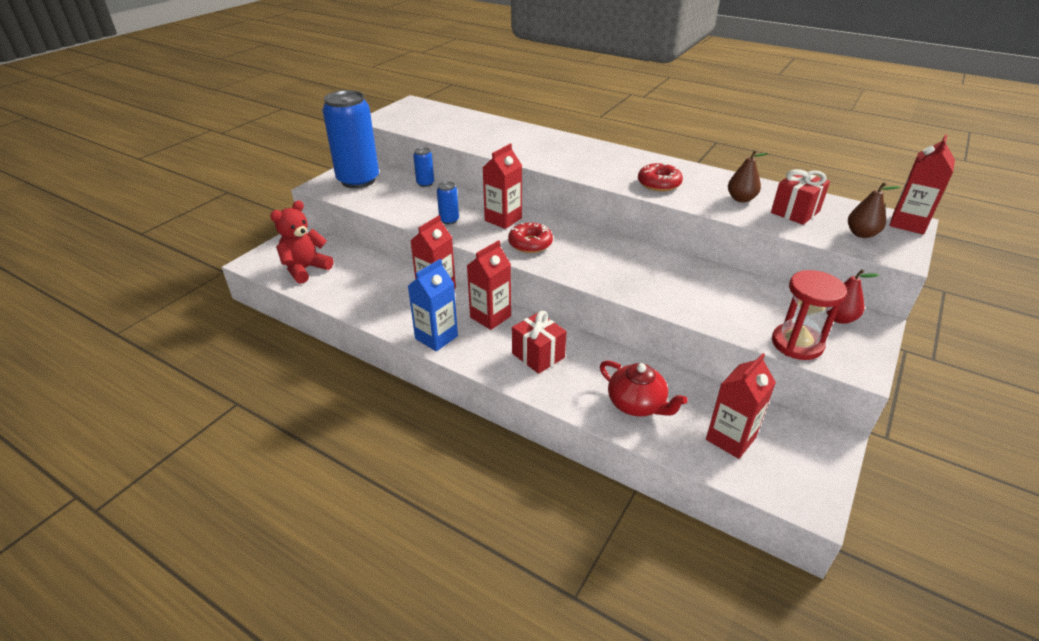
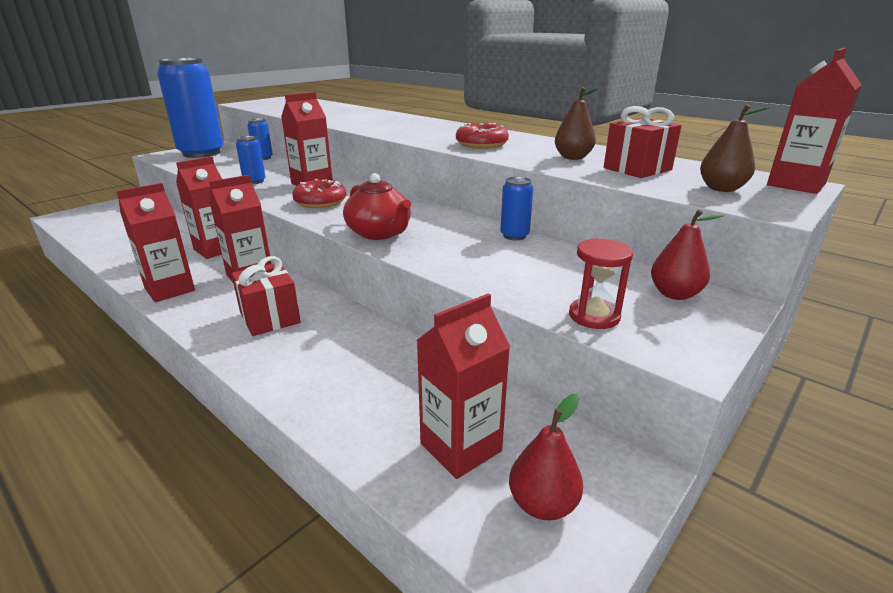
camera: 10 degrees right, 10 degrees down
(305, 269) = (104, 224): red teddy bear -> none
(436, 337) = (170, 289): blue carton -> red carton
(637, 404) = (352, 385): red teapot -> red teapot (379, 233)
(707, 270) = (514, 236): none -> blue can
(792, 466) = (542, 504): none -> red pear
(797, 344) = (594, 316): red hourglass -> red hourglass, size x0.66

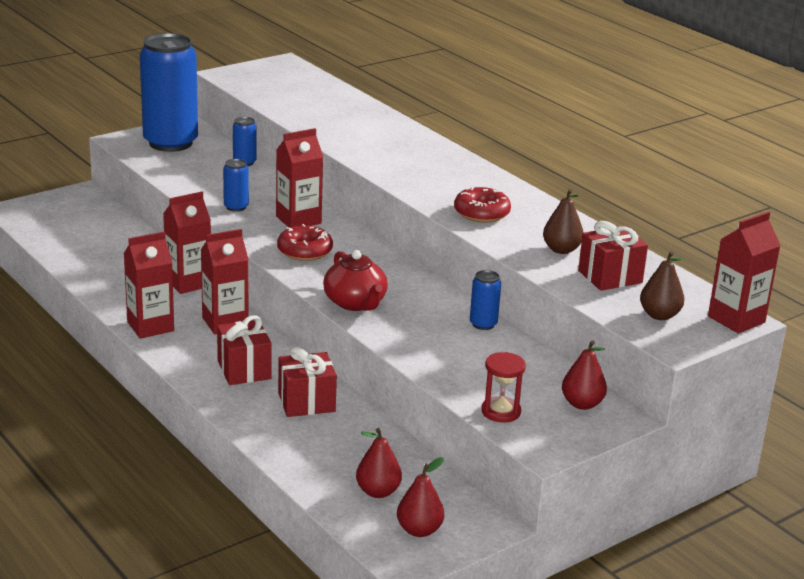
camera: 10 degrees right, 0 degrees up
(343, 342) = (306, 402): none -> red gift
(460, 447) = (378, 491): red carton -> red pear

